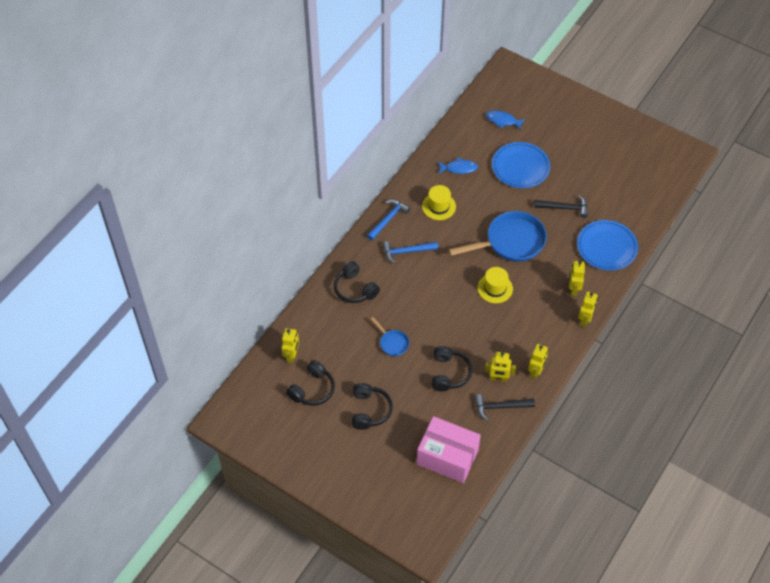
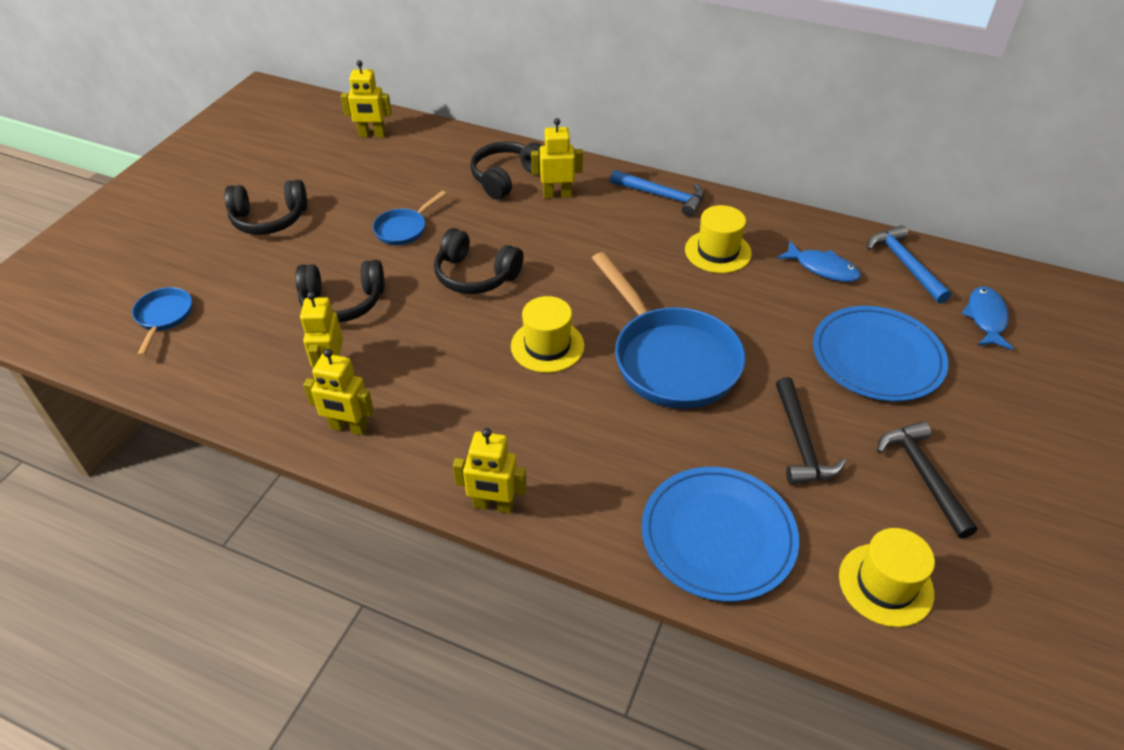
camera: 80 degrees right, 10 degrees down
(313, 389) = (311, 160): black headphones -> black headphones (475, 275)
(407, 251) = (600, 224): blue hammer -> blue hammer (905, 264)
(447, 457) = (164, 317): pink box -> blue pan
(459, 168) = (822, 268): blue fish -> blue fish turned 45 degrees counterclockwise
(500, 407) = (265, 379): black hammer -> black hammer (923, 475)
(573, 289) = (576, 476): yellow robot -> yellow robot (557, 194)
(632, 202) = (885, 584): none -> yellow hat

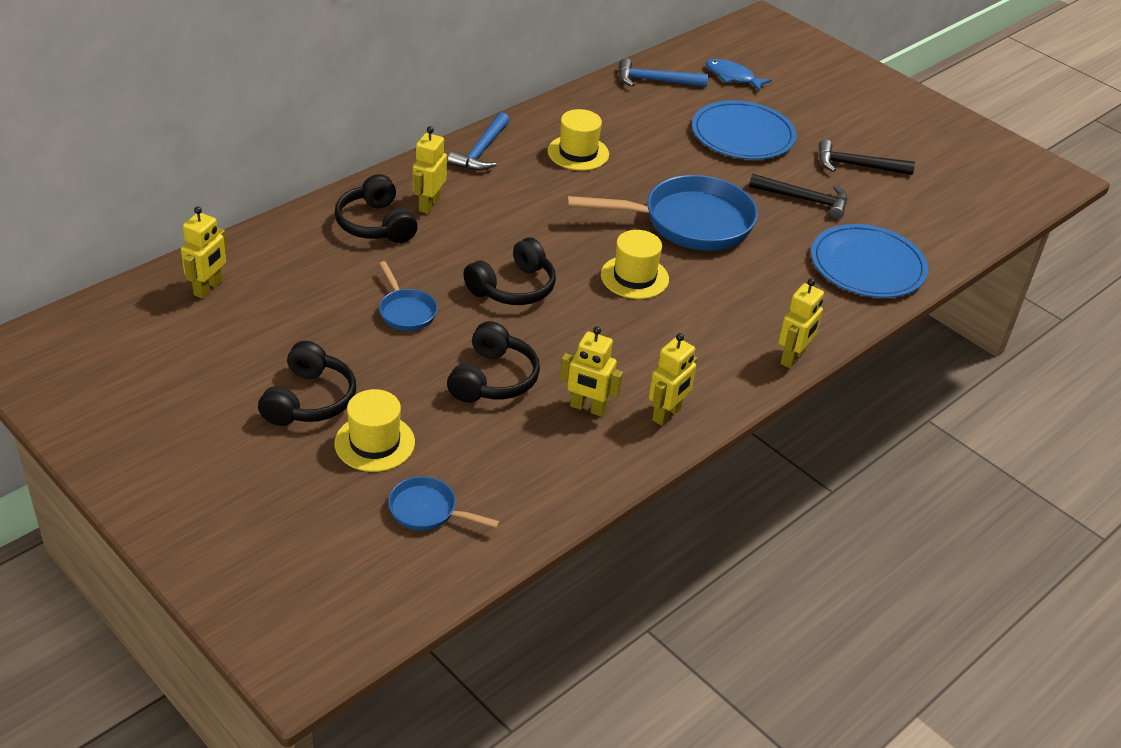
camera: 70 degrees left, 5 degrees down
(662, 196) = (481, 151): blue hammer -> blue hammer turned 150 degrees clockwise
(822, 268) = (634, 115): blue fish -> none
(885, 584) = (933, 217): yellow hat -> yellow hat (374, 443)

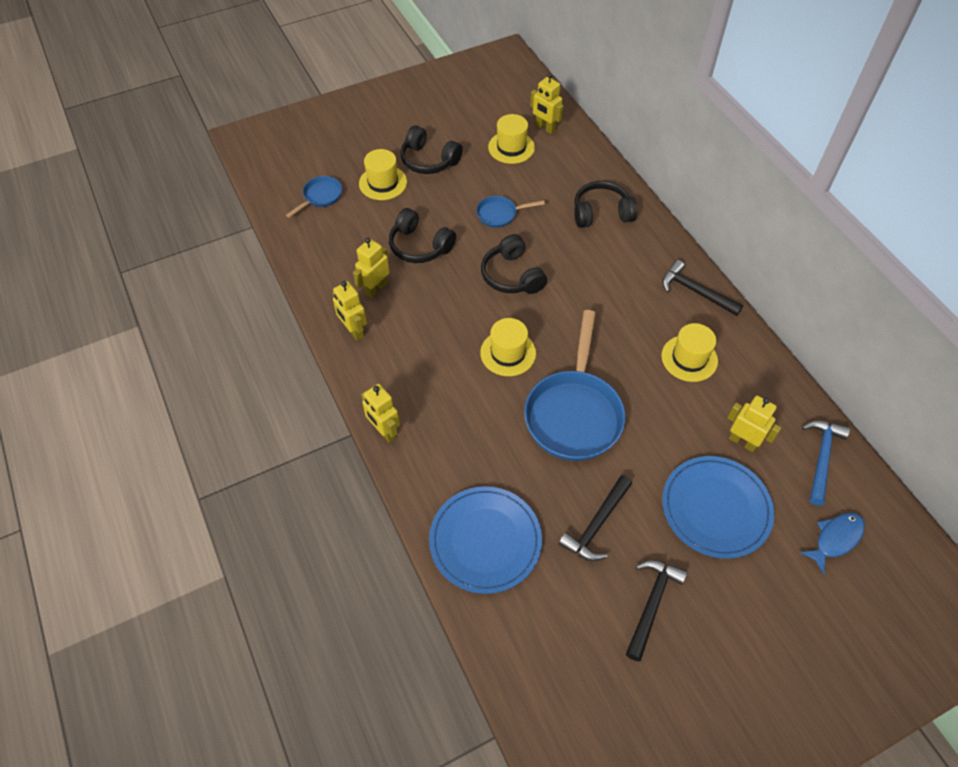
camera: 110 degrees right, 15 degrees up
(260, 317) = (511, 147): none -> yellow hat
(429, 204) = (622, 246): yellow robot -> yellow robot (742, 441)
(481, 151) = (695, 291): blue hammer -> black hammer

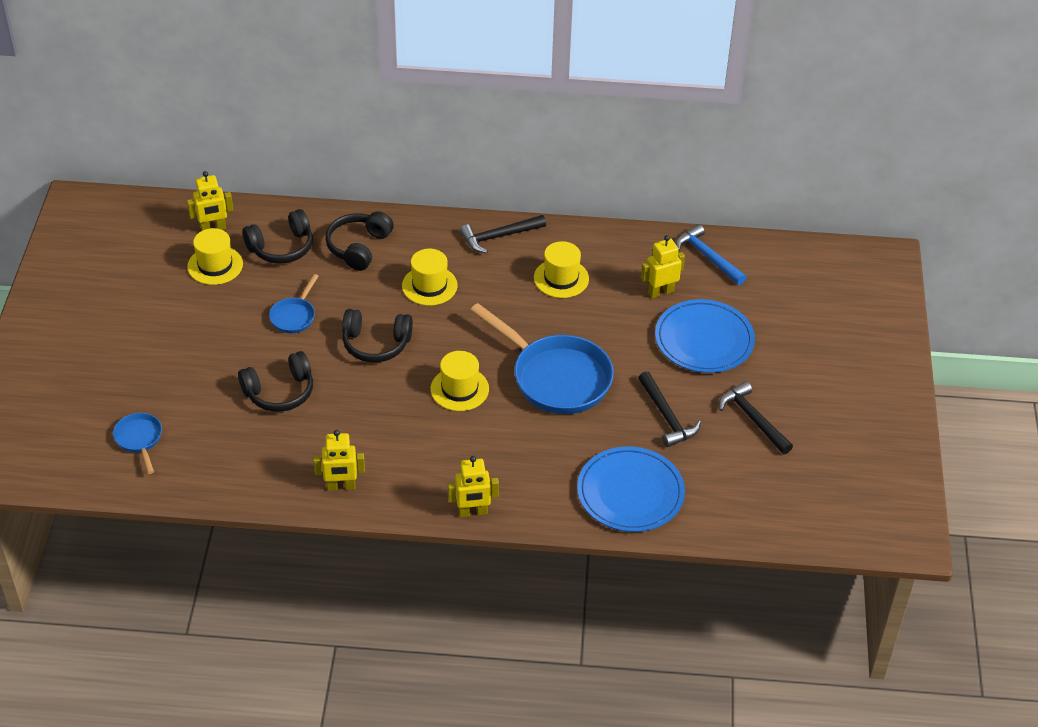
camera: 60 degrees left, 10 degrees down
(375, 288) = (303, 448): yellow robot -> none
(383, 183) = (168, 382): yellow hat -> yellow hat (429, 286)
(428, 160) = (171, 333): black headphones -> black headphones (281, 247)
(835, 539) = (775, 290): blue fish -> none

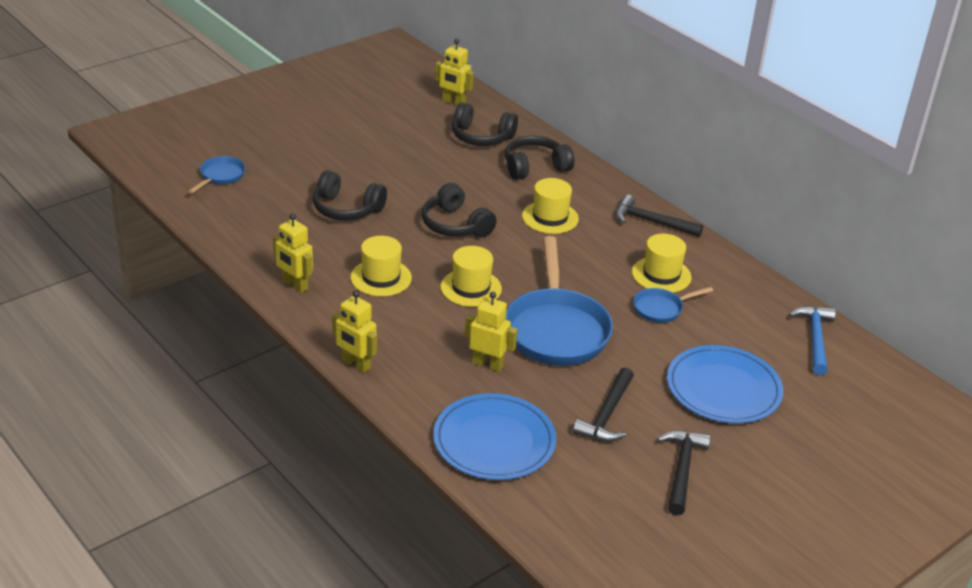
camera: 45 degrees right, 10 degrees down
(215, 265) = (422, 121): yellow hat -> yellow hat (381, 278)
(294, 316) = (426, 176): blue pan -> blue pan (661, 309)
(660, 292) = (734, 334): yellow robot -> yellow robot (488, 364)

